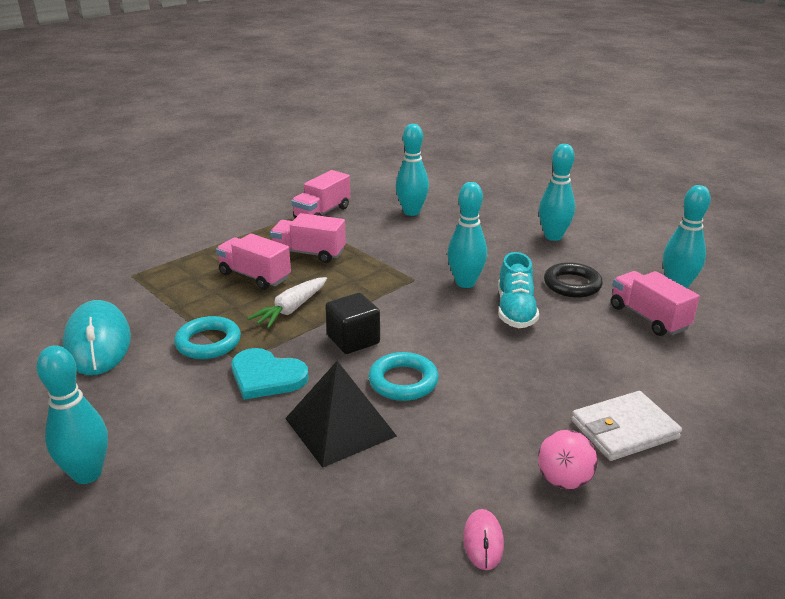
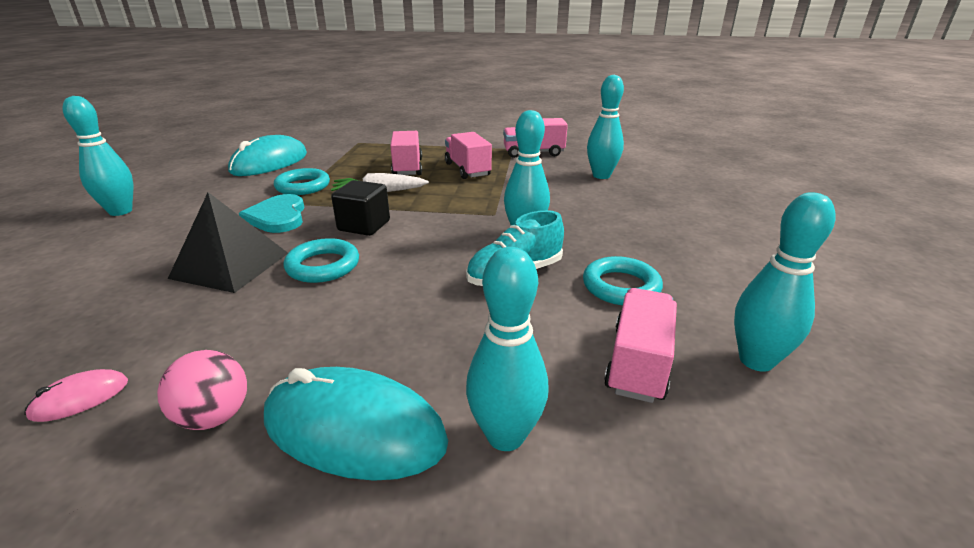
camera: 50 degrees right, 0 degrees up
(553, 236) = (698, 243): turquoise bowling pin -> turquoise bowling pin (505, 436)
(572, 284) = (621, 286): black ring -> turquoise ring
(624, 429) = (354, 430): white wallet -> turquoise mouse

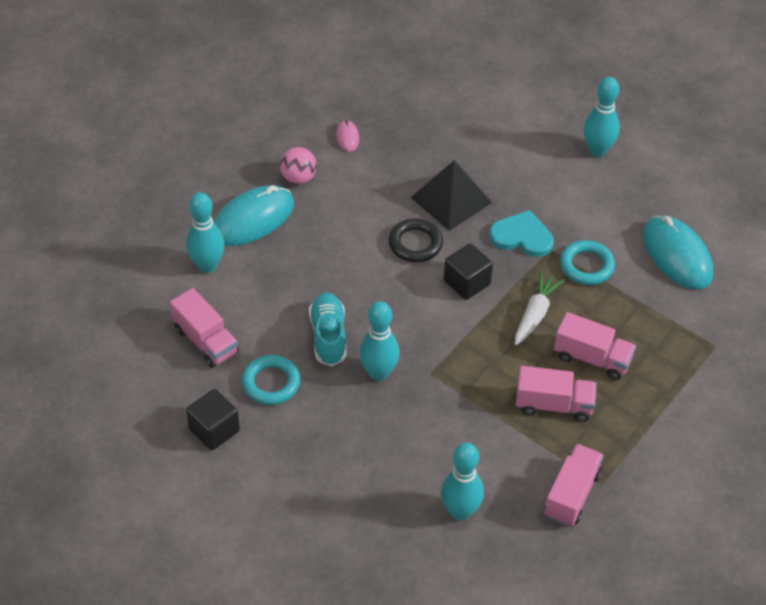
camera: 120 degrees right, 20 degrees up
(323, 266) = (415, 244): turquoise ring -> black ring
(729, 298) = (214, 430): none -> black cube
(756, 360) = (165, 392): turquoise bowling pin -> none

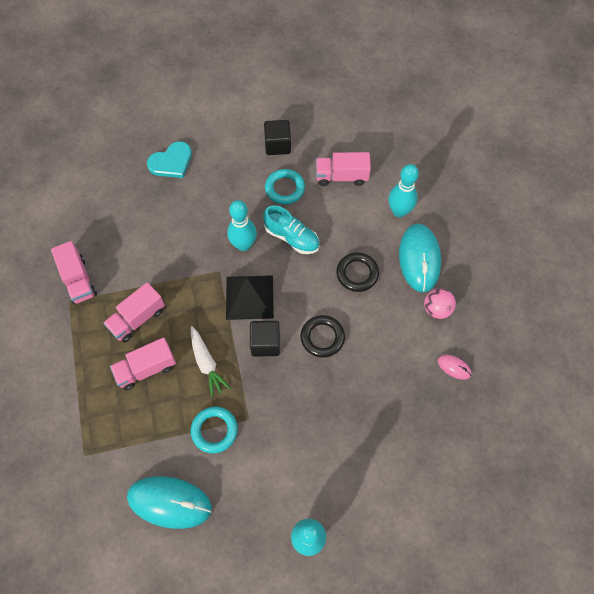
camera: 130 degrees right, 15 degrees up
(318, 257) = (357, 273): none -> black ring
(451, 200) = (342, 390): black pyramid -> black pyramid (249, 297)
(460, 511) = (123, 219): turquoise bowling pin -> none
(522, 236) = (273, 409): turquoise heart -> turquoise heart (171, 162)

